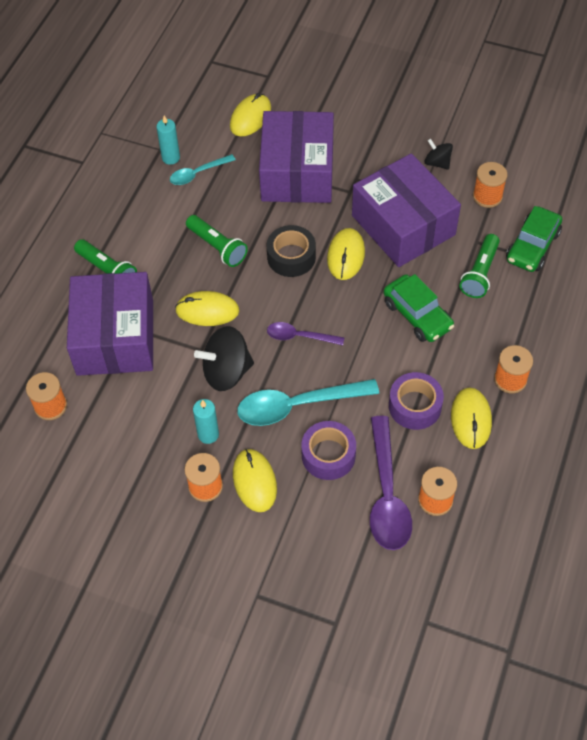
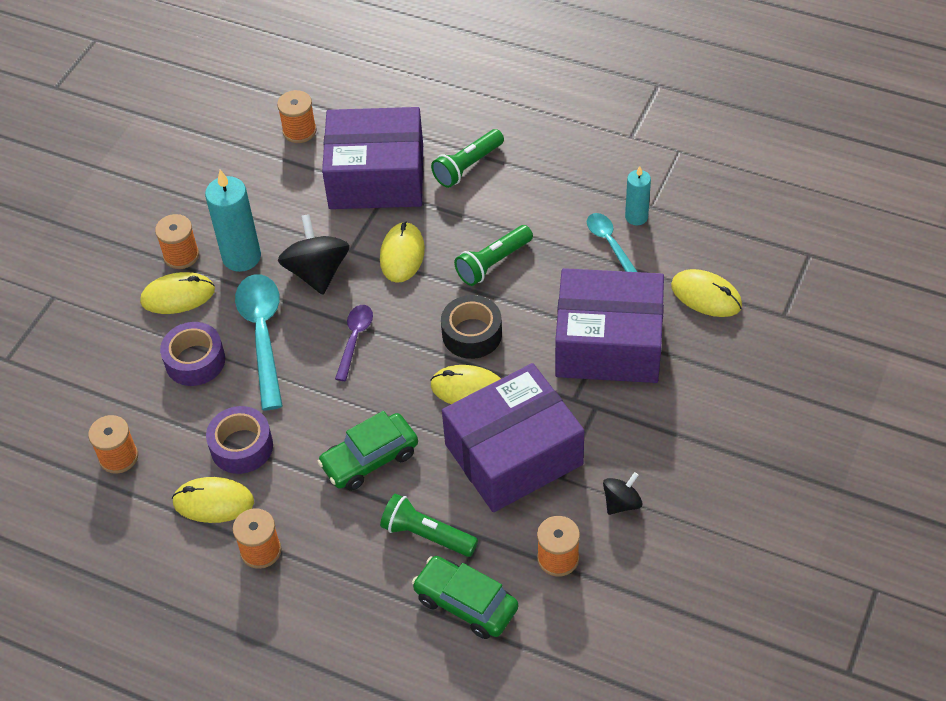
camera: 95 degrees right, 5 degrees down
(208, 434) = (241, 257): turquoise candle -> turquoise candle, size x1.70
(387, 494) = (136, 412): purple spoon -> none

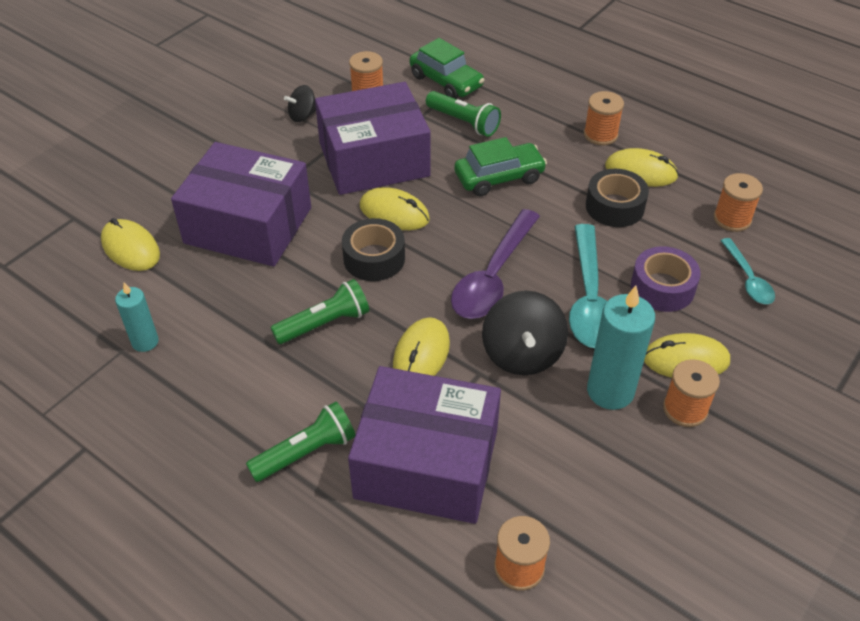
camera: 170 degrees left, 5 degrees down
(241, 447) = (614, 206): purple tape -> black tape
(354, 339) = (493, 276): purple spoon -> purple spoon, size x1.78
(609, 243) = (191, 319): turquoise spoon -> turquoise spoon (748, 279)

